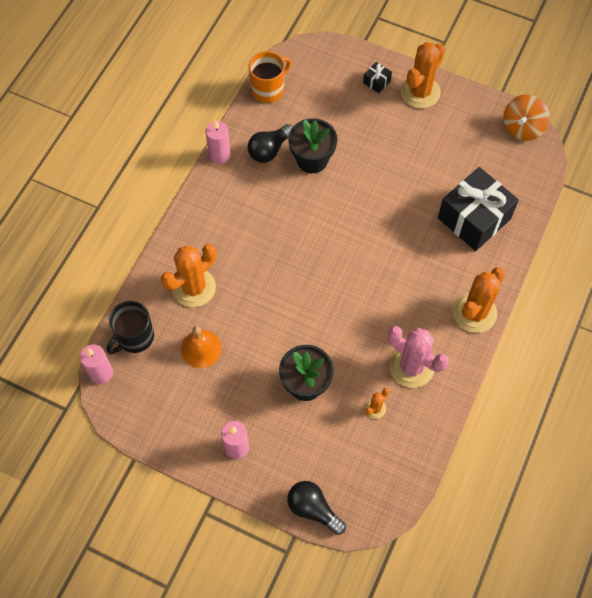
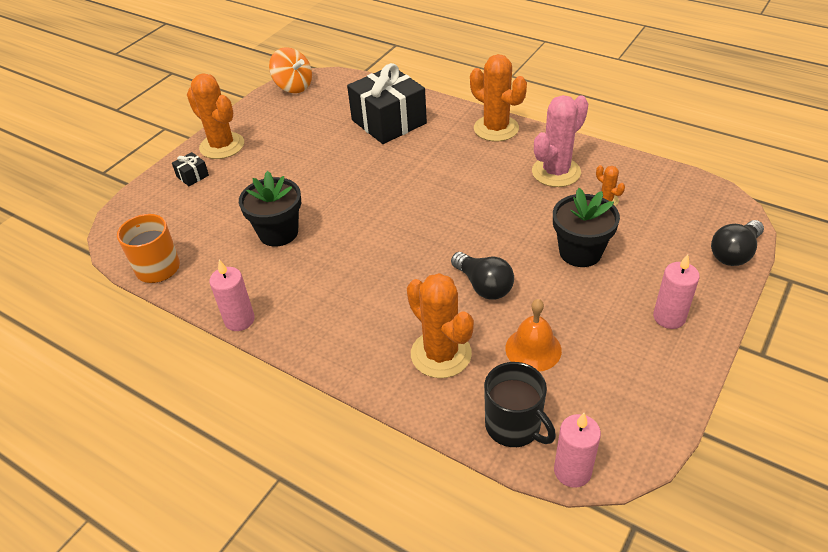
camera: 80 degrees left, 20 degrees down
(269, 150) = (250, 270): black light bulb -> black light bulb (483, 286)

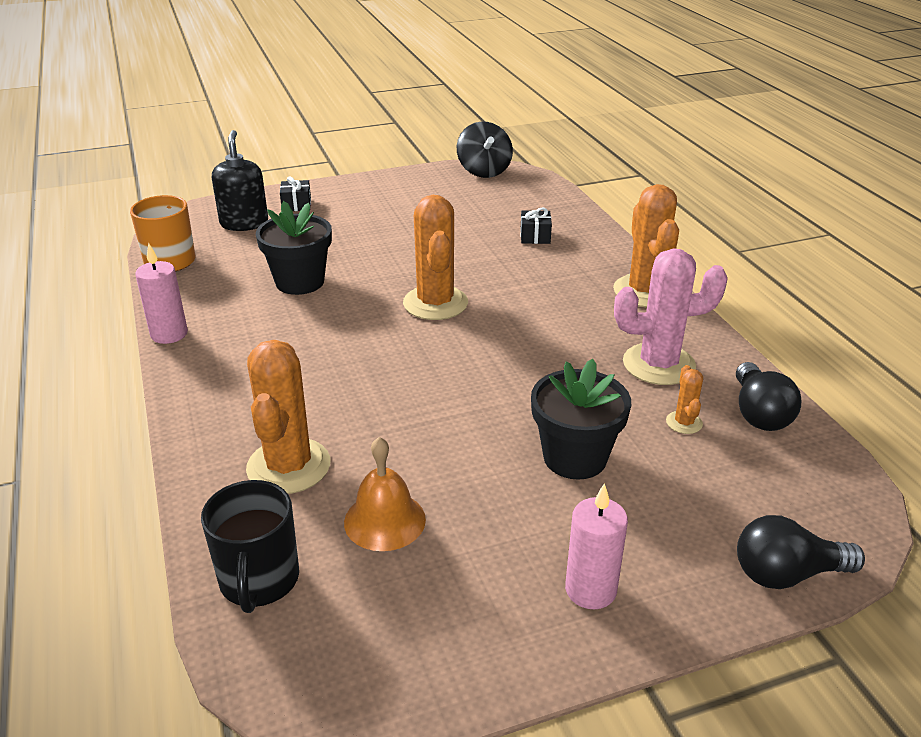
camera: 35 degrees right, 10 degrees down
(172, 210) = (244, 223): none -> black soap dispenser
(222, 146) = (353, 192): orange cactus -> orange cactus (435, 303)
(293, 86) = (484, 171): orange spinning top -> black spinning top
(389, 122) = (535, 236): black gift -> black gift, size x0.41
(483, 286) = (420, 430): black light bulb -> black light bulb (759, 413)
(572, 471) = (250, 669): pink candle -> none

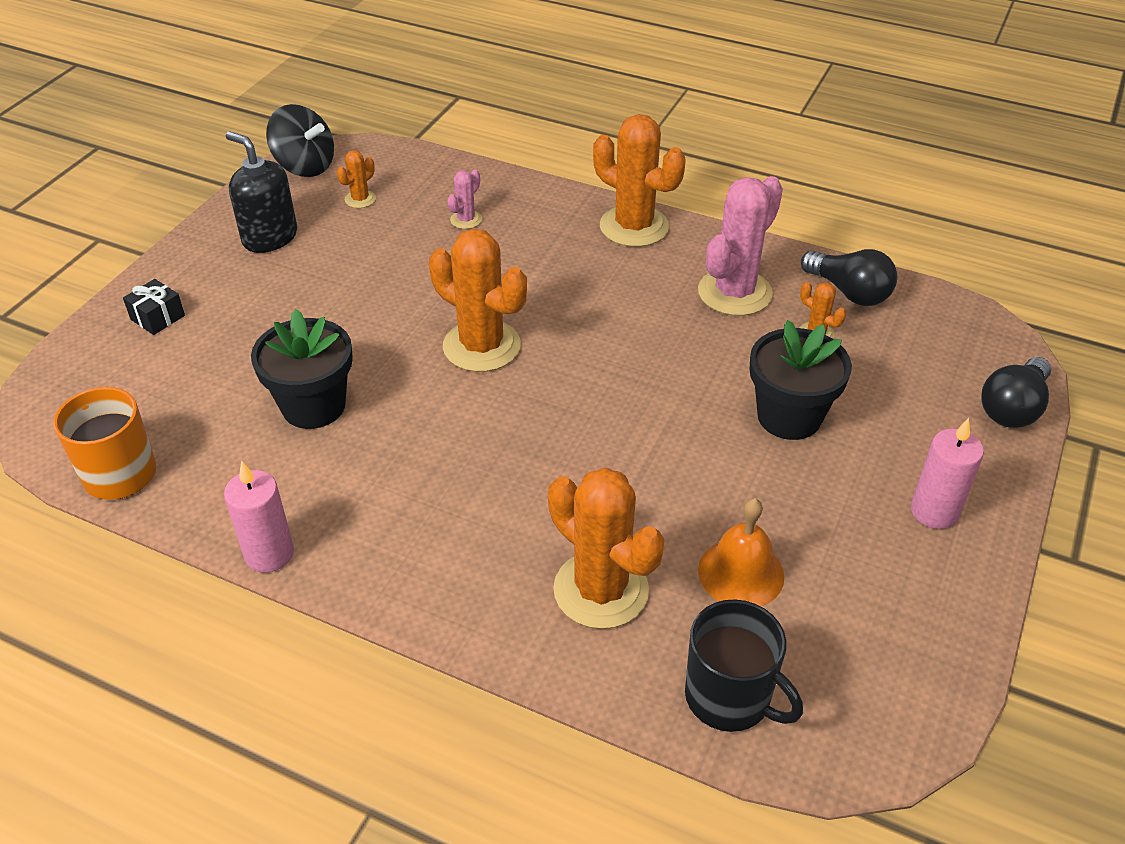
camera: 45 degrees left, 10 degrees up
(244, 223) = (131, 375): black soap dispenser -> black soap dispenser (270, 237)
(488, 199) = (360, 199): none -> orange cactus
(535, 236) = (466, 220): black gift -> pink cactus

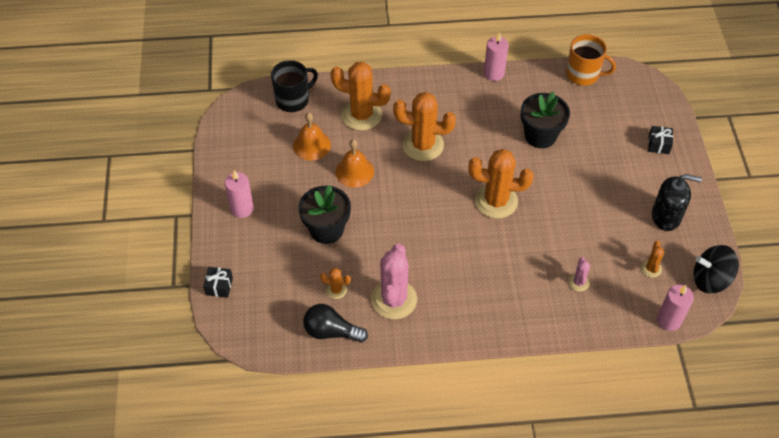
camera: 150 degrees right, 10 degrees up
(400, 154) = (669, 320): none -> pink candle
(634, 226) = (481, 326): orange cactus -> orange cactus (423, 145)
(684, 487) = (354, 171): none -> orange bell
(730, 697) = (293, 100): black mug -> black mug turned 135 degrees clockwise
(1012, 408) = (219, 286): black light bulb -> black gift

